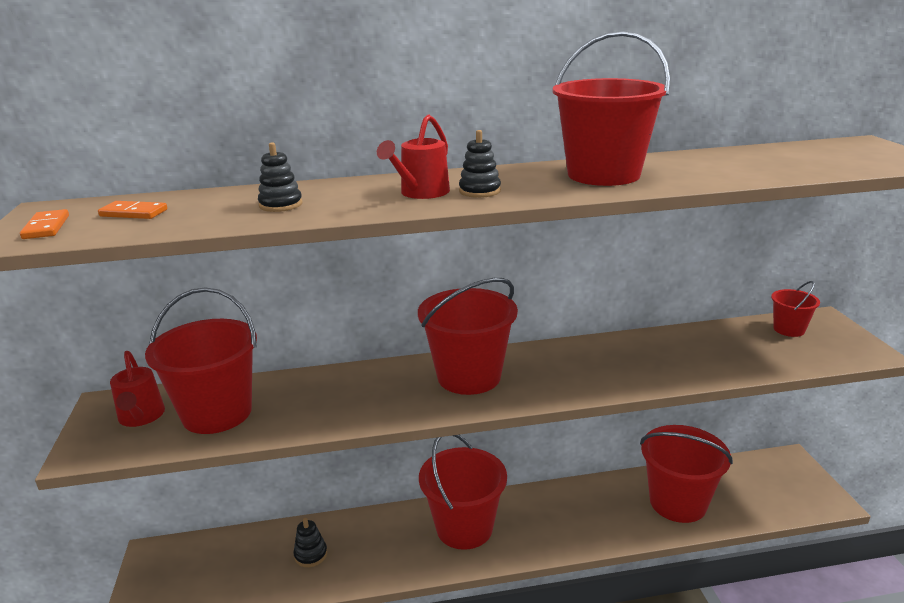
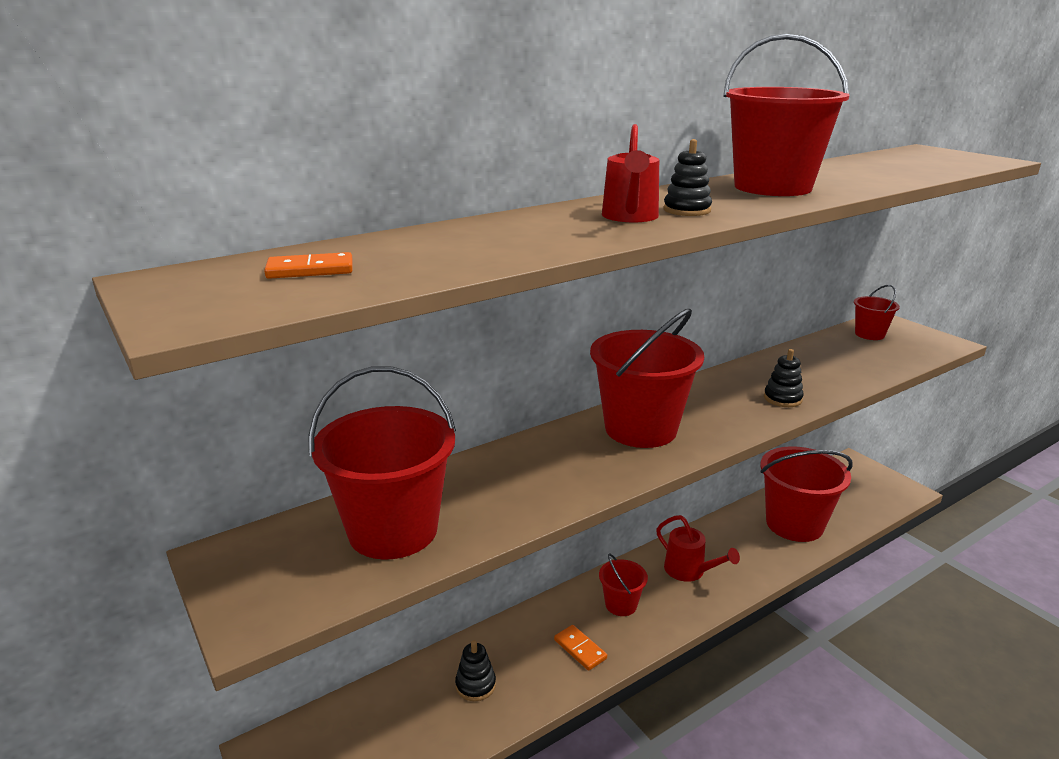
camera: 25 degrees left, 0 degrees up
(46, 227) = (208, 299): orange domino -> orange domino (580, 649)
(141, 417) = (293, 560): red watering can -> red watering can (689, 571)
(281, 205) = (493, 242): black stacking toy -> black stacking toy (782, 398)
(464, 528) = (621, 604): red bucket -> red bucket, size x0.50

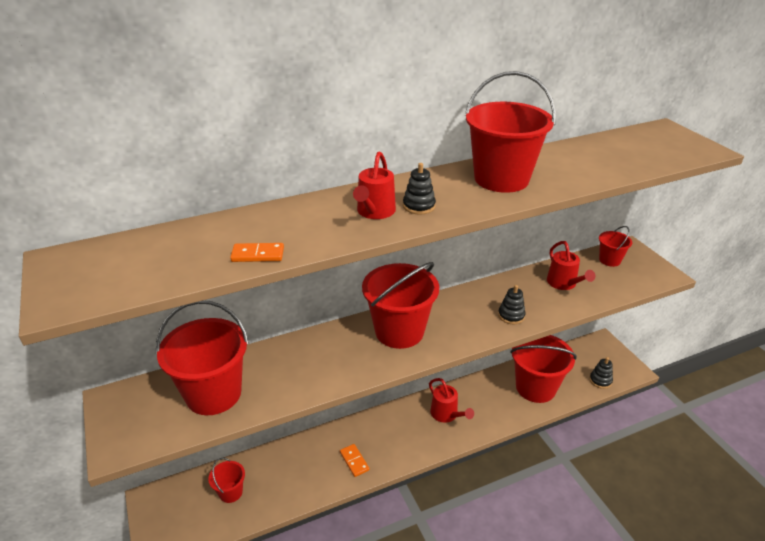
camera: 10 degrees right, 10 degrees up
(310, 270) = (145, 258): orange domino -> orange domino (257, 255)
(475, 685) = (282, 476): black stacking toy -> black stacking toy (600, 380)
(621, 604) = (391, 433): red bucket -> red bucket (230, 492)
(829, 361) = (564, 284): none -> red watering can

